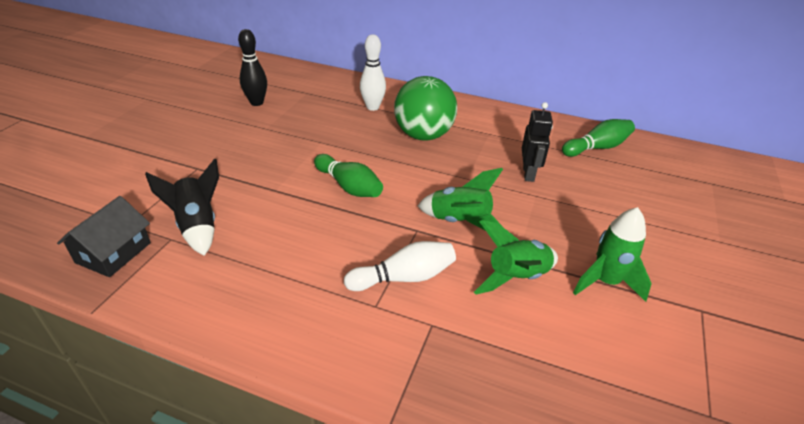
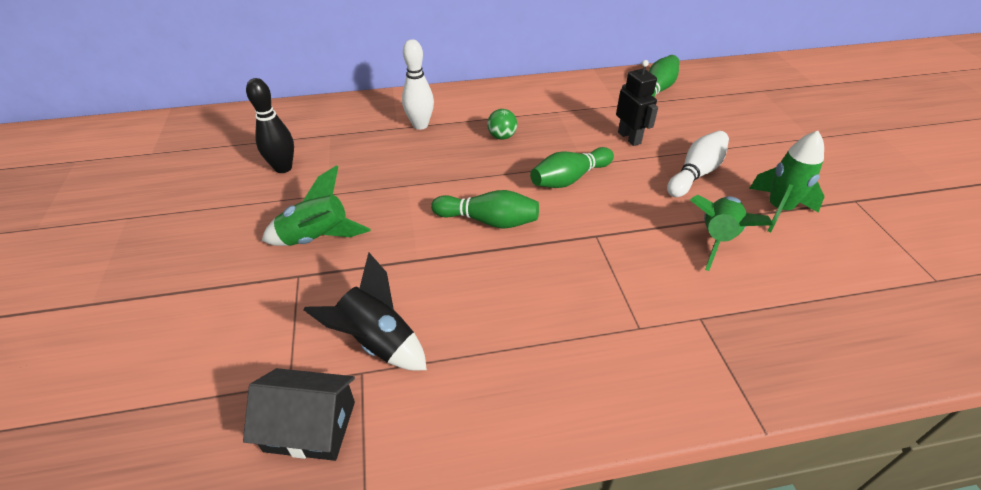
camera: 30 degrees left, 5 degrees up
(113, 252) = (310, 426): black house -> black house turned 75 degrees counterclockwise
(404, 277) = (634, 287): white bowling pin -> white bowling pin (695, 174)
(423, 135) = (502, 136): green ball -> green ball, size x0.43
(442, 183) = (569, 179): none -> green bowling pin
(460, 222) = (623, 209): green rocket -> green rocket (317, 238)

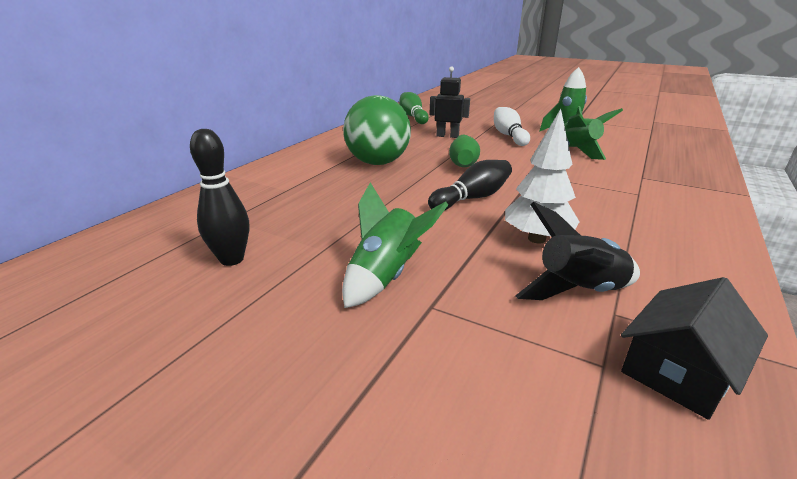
camera: 50 degrees left, 15 degrees down
(420, 125) = (303, 181): white bowling pin -> none
(446, 289) = (537, 239): none -> white tree
(488, 221) = (472, 198): green bowling pin -> black bowling pin
(502, 136) = (377, 163): green ball -> green ball, size x2.34

